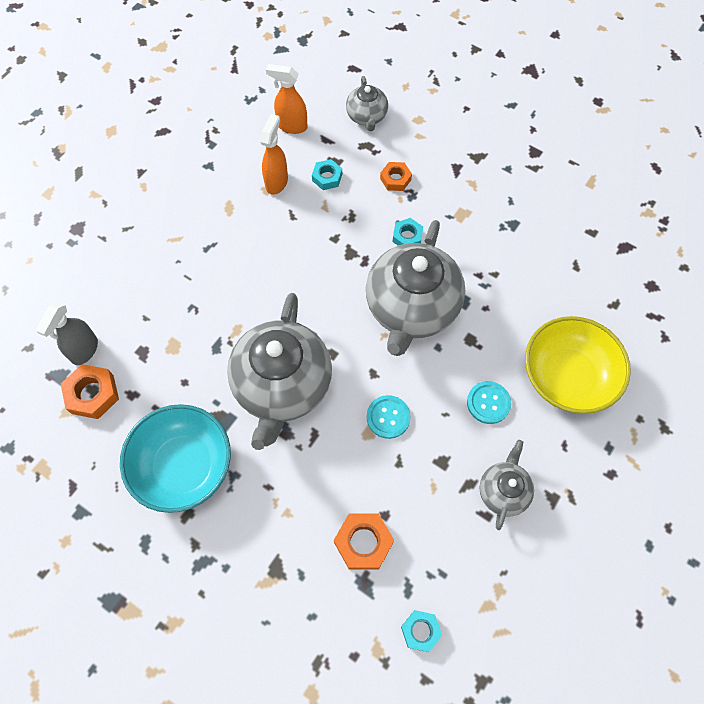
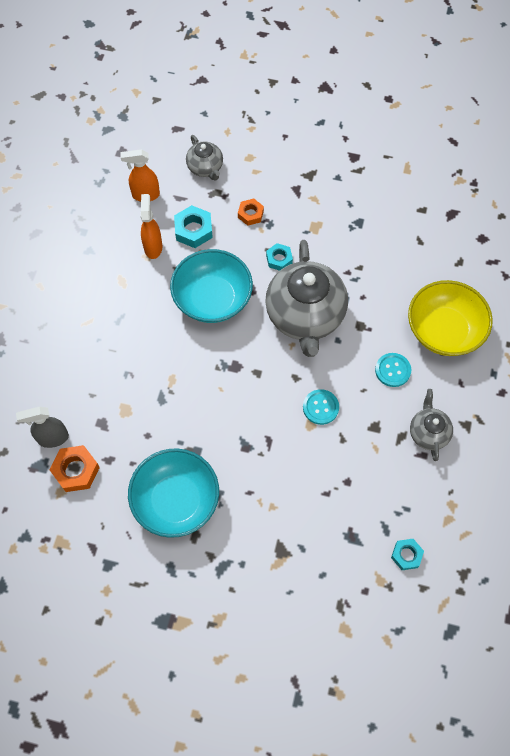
camera: 20 degrees left, 0 degrees up
(84, 350) = (52, 438): grey spray bottle -> grey spray bottle turned 75 degrees clockwise
(282, 386) = (228, 411): grey teapot -> none
(317, 257) = (212, 299): none -> turquoise bowl
(327, 177) = (193, 230): turquoise nut -> turquoise nut, size x1.53
(363, 542) = (339, 507): orange nut -> none

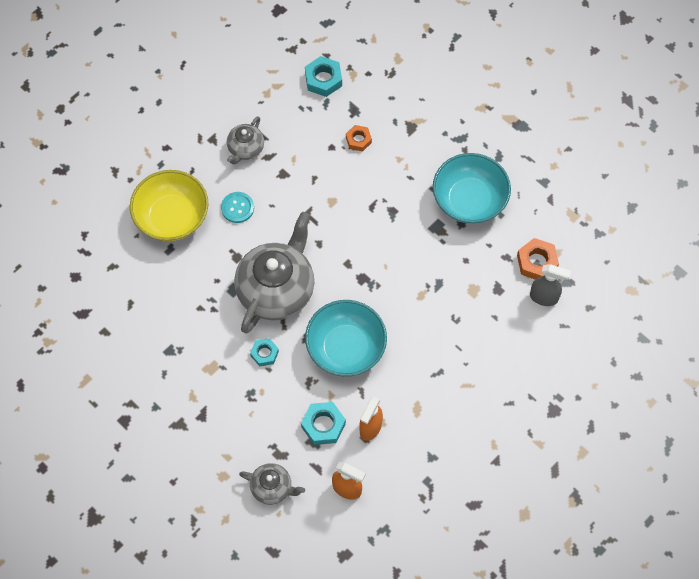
camera: 150 degrees left, 0 degrees up
(205, 168) = (272, 488): grey teapot -> grey teapot turned 105 degrees clockwise
(250, 214) = (261, 413): orange nut -> orange nut (358, 140)
(320, 407) = (315, 210): turquoise button -> none
(406, 555) = (323, 79): turquoise nut -> turquoise nut, size x1.53

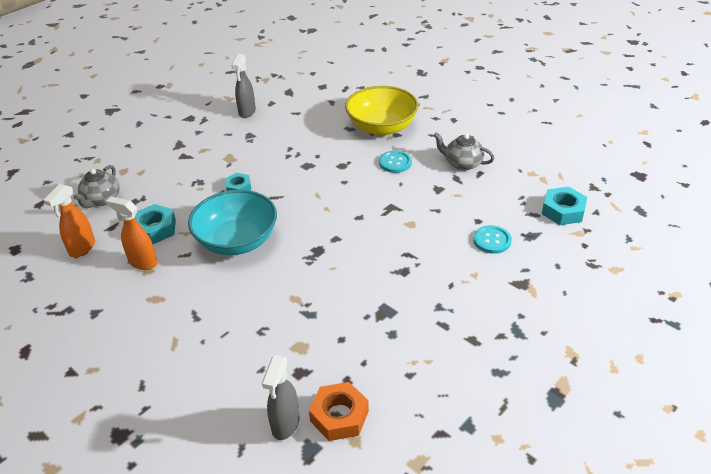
camera: 90 degrees right, 25 degrees down
(121, 357) = (247, 112): none -> grey spray bottle
(276, 290) = (306, 191): grey teapot -> none
(358, 140) = (492, 240): orange nut -> turquoise button
(469, 200) = (427, 341): turquoise bowl -> none

